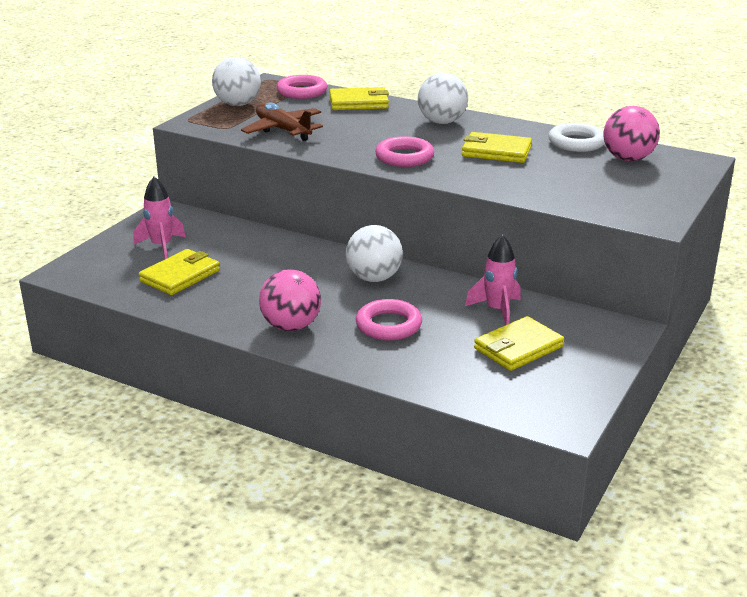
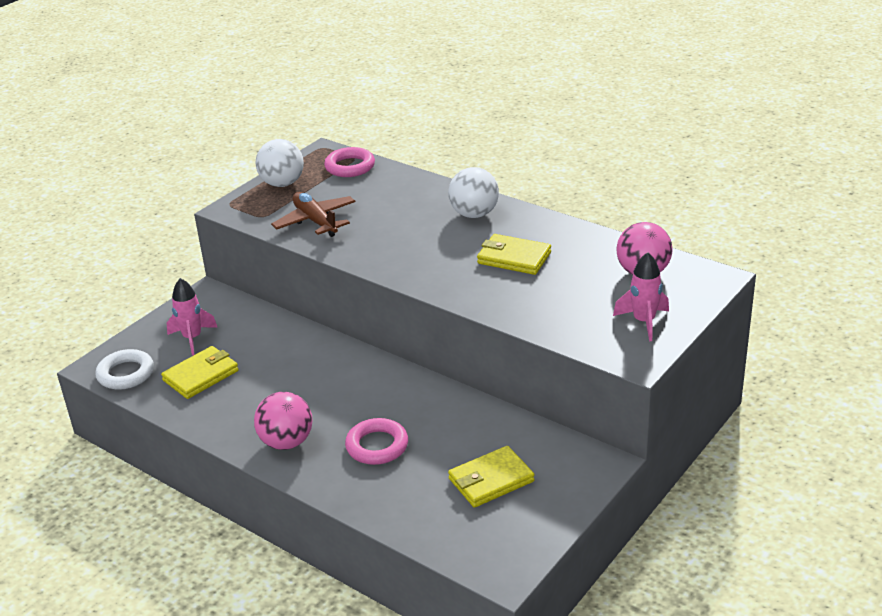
camera: 10 degrees right, 5 degrees up
(359, 103) = (401, 184): yellow wallet -> none
(374, 278) = (380, 387): white ball -> none
(404, 157) = (421, 263): pink ring -> none
(497, 310) = (485, 433): pink rocket -> pink rocket (644, 322)
(576, 143) = (599, 248): white ring -> white ring (126, 374)

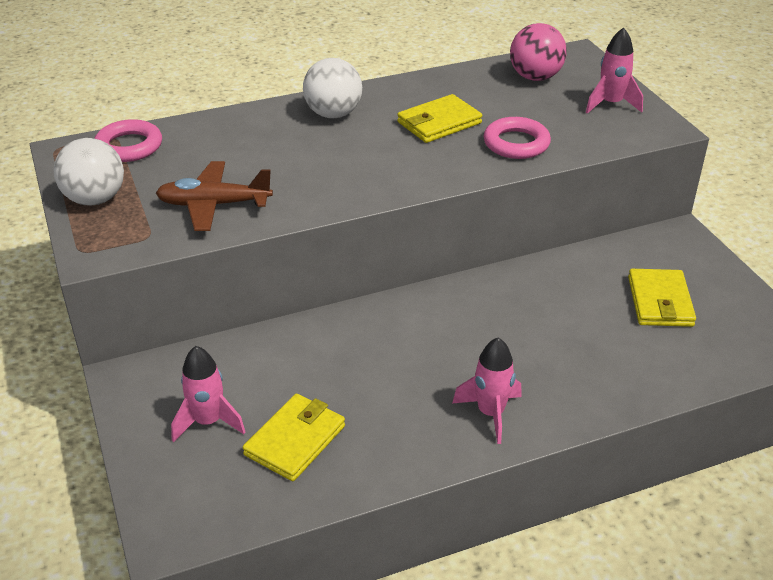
camera: 60 degrees left, 5 degrees up
(126, 374) = (217, 510): white ring -> none
(201, 375) = (295, 440): yellow wallet -> yellow wallet turned 45 degrees clockwise
(286, 442) = (490, 413): pink ball -> pink rocket
(377, 446) = (551, 351): pink ring -> pink ring (516, 143)

